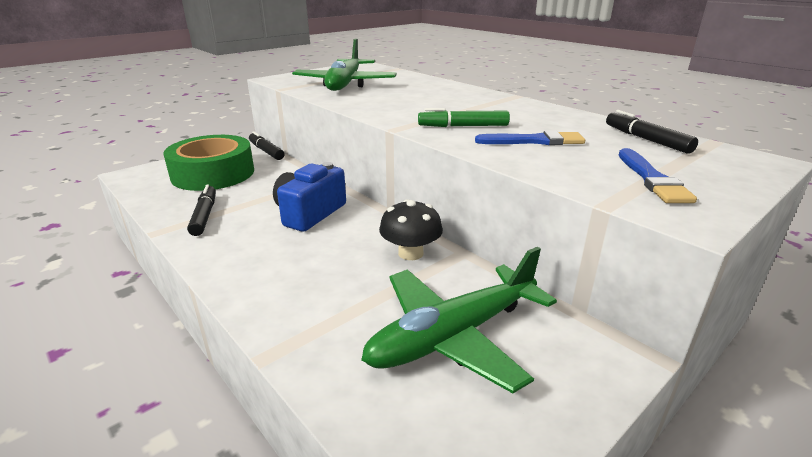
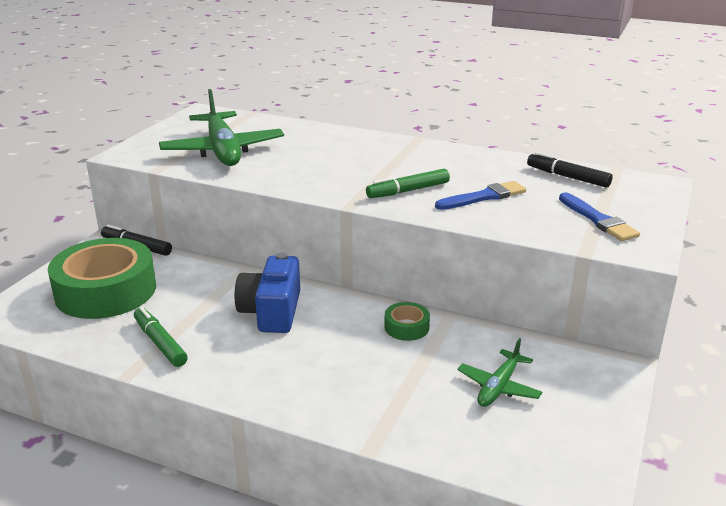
camera: 25 degrees left, 0 degrees up
(204, 216) = (160, 343): black marker -> green marker
(410, 253) = (406, 327): black mushroom -> green tape
(453, 336) = (498, 387): green plane -> green plane, size x0.53

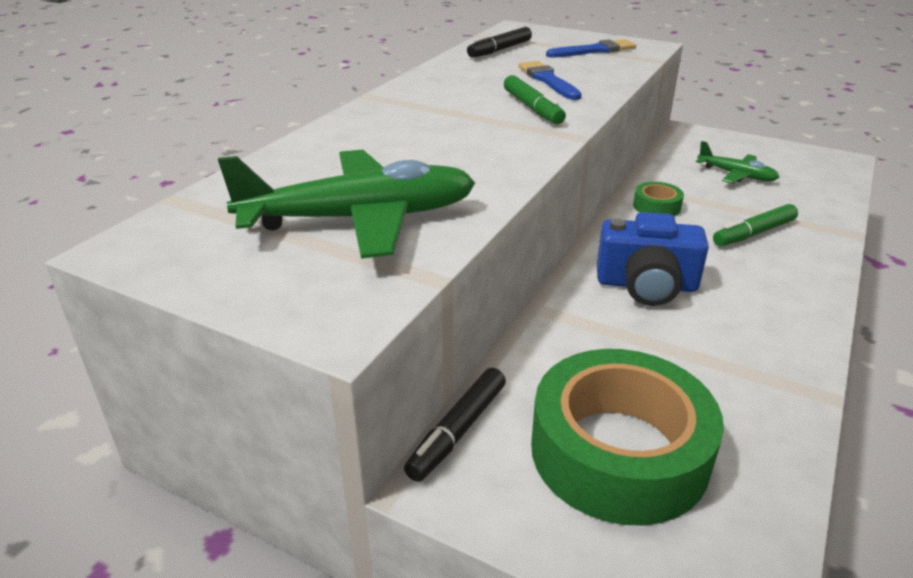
camera: 85 degrees left, 5 degrees up
(160, 343) = (747, 373): green marker -> green marker (754, 233)

